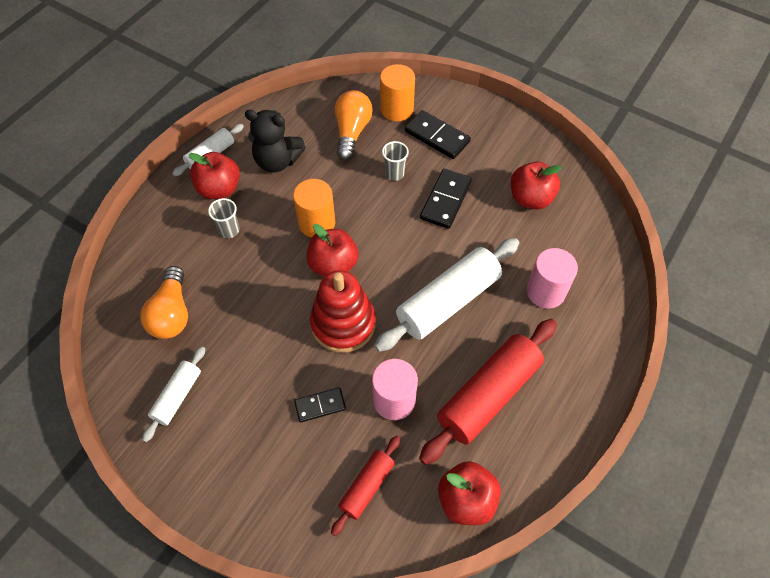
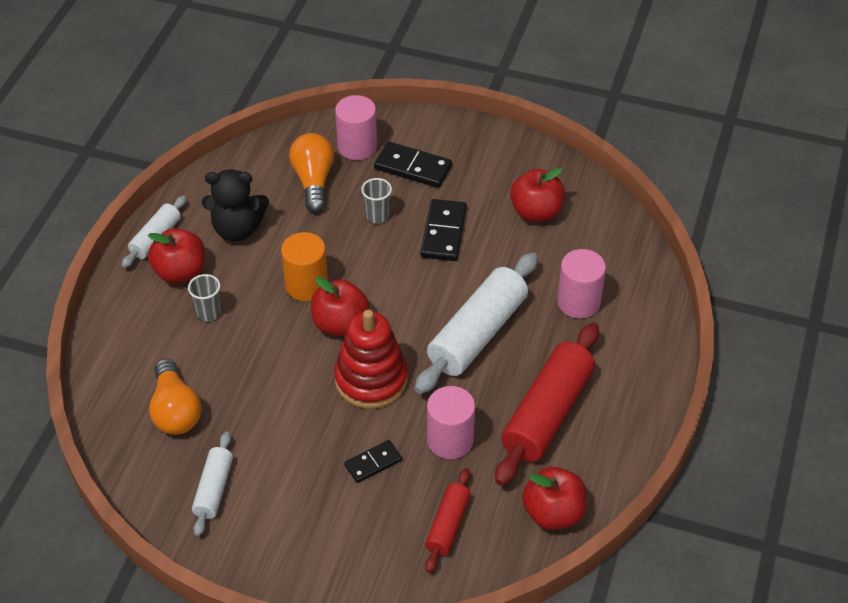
camera: 15 degrees left, 10 degrees down
(396, 109) = (357, 146): orange cylinder -> pink cylinder

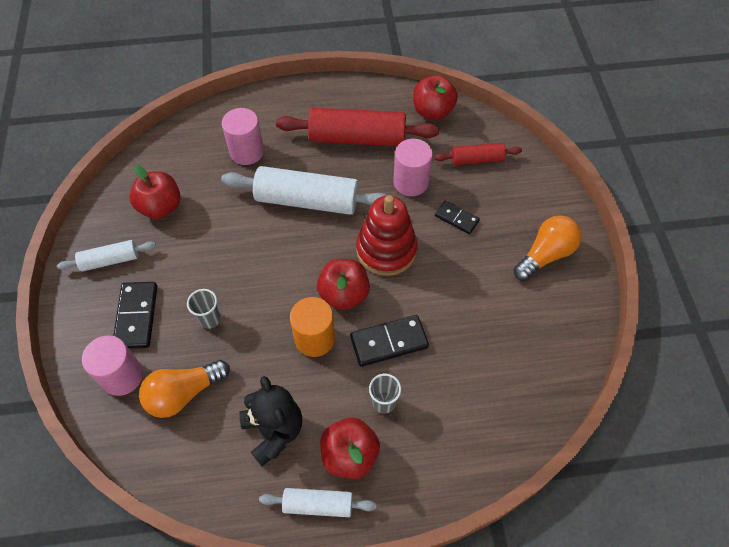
camera: 115 degrees left, 10 degrees up
(175, 410) = (494, 373): orange light bulb -> orange light bulb (545, 255)
(213, 489) = (542, 307): white rolling pin -> white rolling pin (110, 260)
(443, 233) = (210, 261): black domino -> black domino (389, 342)

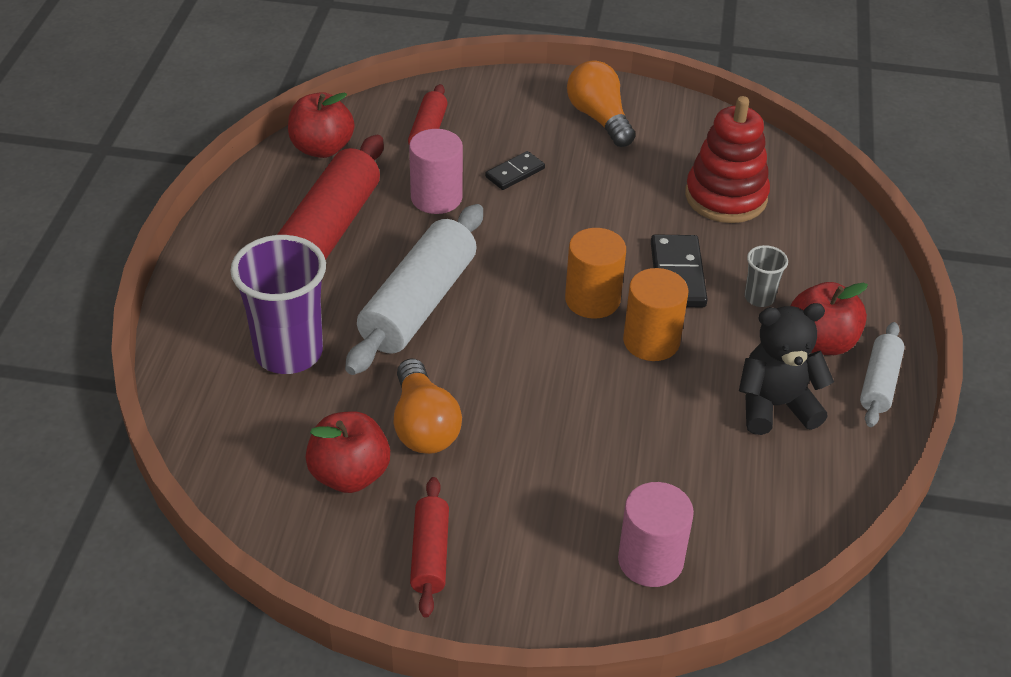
camera: 75 degrees left, 15 degrees down
(110, 260) = (430, 554): white rolling pin -> red rolling pin
(136, 316) = (551, 531): black domino -> none
(184, 393) = (698, 491): orange light bulb -> orange light bulb (423, 425)
(210, 319) = (585, 445): grey cup -> none
(247, 152) = (289, 353): pink cylinder -> purple cup
(344, 294) = (592, 300): red apple -> orange cylinder
(386, 250) = (538, 245): red stacking toy -> red stacking toy (726, 197)

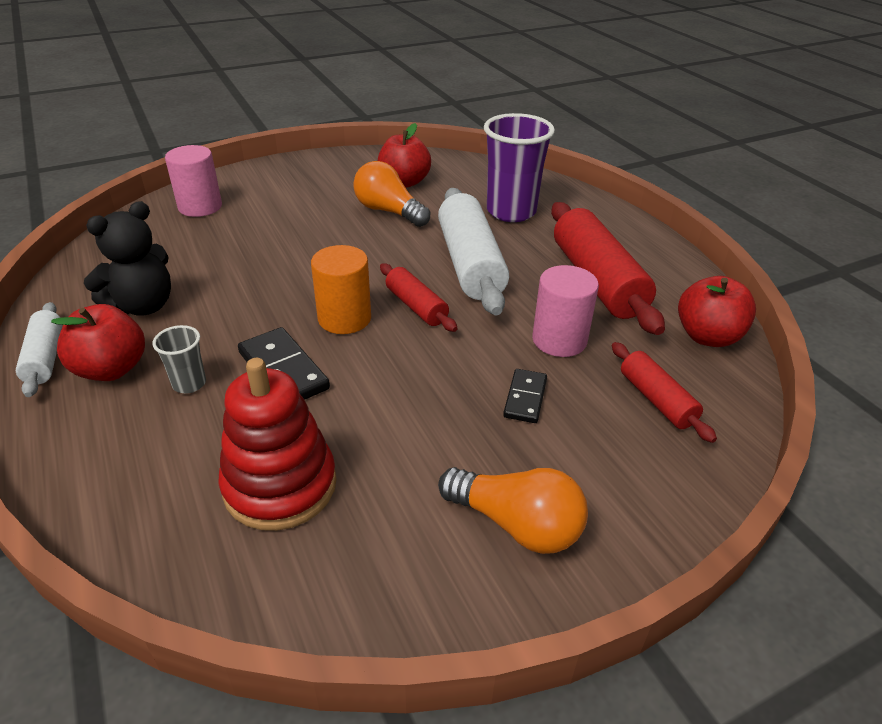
camera: 145 degrees right, 5 degrees down
(430, 554) = (328, 173): red rolling pin -> red rolling pin (416, 306)
(651, 341) = (272, 309): orange cylinder -> none

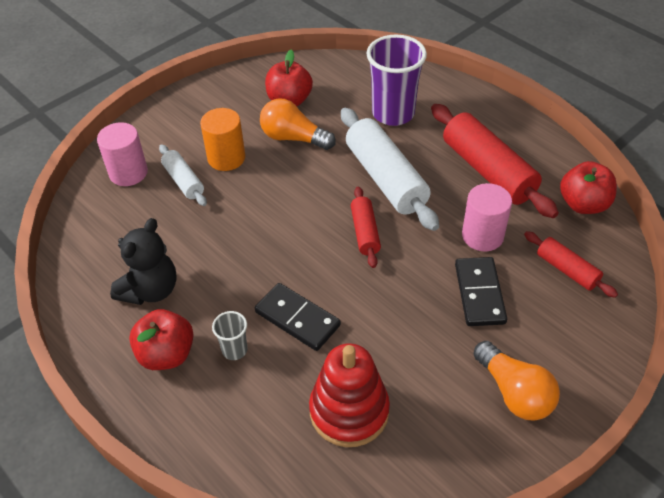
camera: 15 degrees left, 10 degrees up
(45, 357) = (106, 359): white rolling pin -> white rolling pin (183, 181)
(344, 318) = (316, 258): orange cylinder -> orange cylinder (226, 158)
(416, 306) = (365, 232): red rolling pin -> red rolling pin turned 45 degrees clockwise
(516, 524) = (514, 392): orange light bulb -> orange light bulb turned 45 degrees clockwise
(525, 398) = (479, 293): black domino -> black domino, size x1.59

